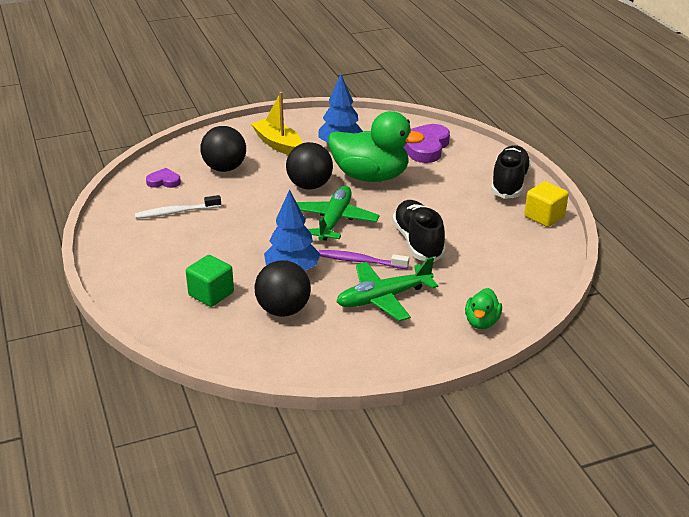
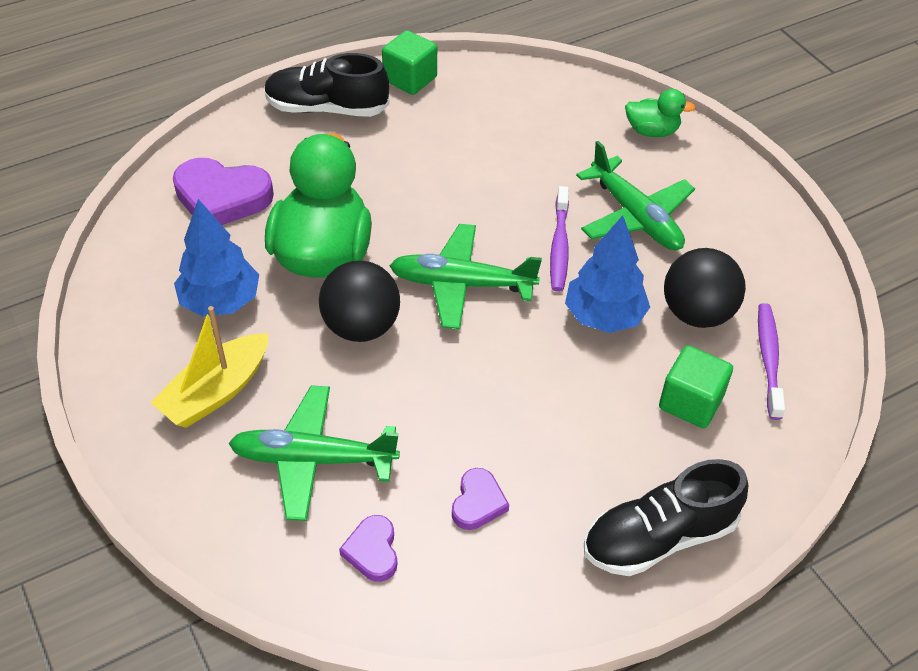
camera: 100 degrees left, 15 degrees up
(176, 212) = (478, 502): white toothbrush -> purple heart
(225, 168) = (313, 459): black ball -> green plane
(233, 334) = (768, 359): none -> purple toothbrush
(418, 242) = (498, 191): black shoe -> black shoe (659, 537)
(544, 217) = (410, 79): yellow cube -> green cube

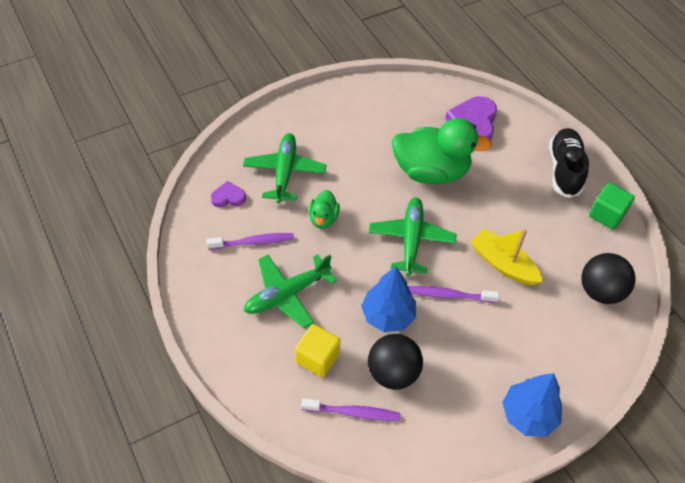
camera: 90 degrees right, 5 degrees up
(216, 392) = (329, 131): yellow boat -> yellow boat (503, 264)
(221, 301) = (391, 129): blue tree -> blue tree (528, 415)
(361, 327) = (375, 190): black ball -> black ball (600, 291)
(478, 502) = (253, 242): purple heart -> purple toothbrush
(635, 217) = (483, 345): green plane -> green plane (287, 294)
(652, 131) = (581, 368): green duck -> green duck (323, 218)
(659, 537) = (222, 327): black shoe -> none
(690, 402) = (317, 358): green cube -> yellow cube

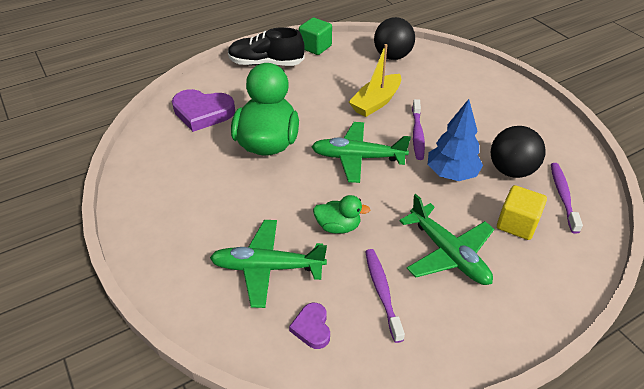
camera: 90 degrees left, 10 degrees down
(528, 415) = (517, 97): blue tree -> none

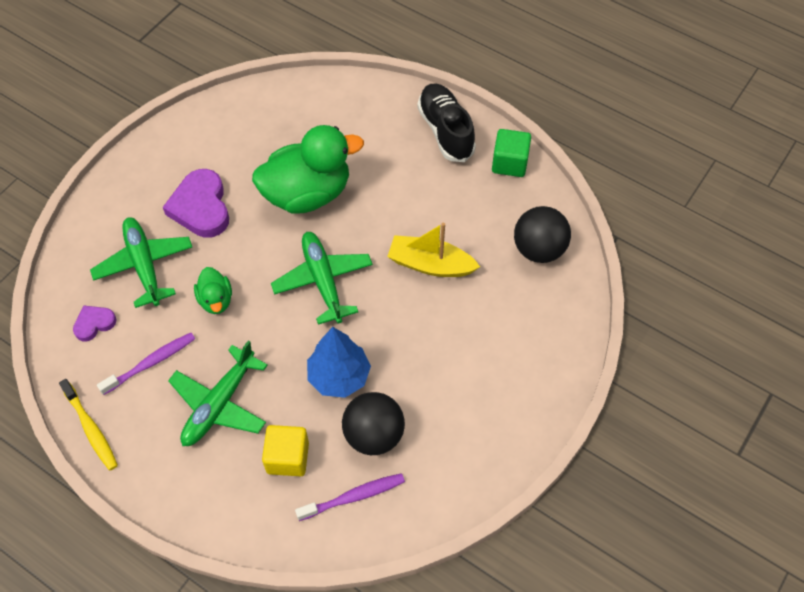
camera: 65 degrees right, 15 degrees up
(203, 113) = (326, 118): purple heart -> purple heart (201, 207)
(417, 134) = (392, 324): purple toothbrush -> none
(437, 364) = (91, 428): none -> yellow toothbrush

